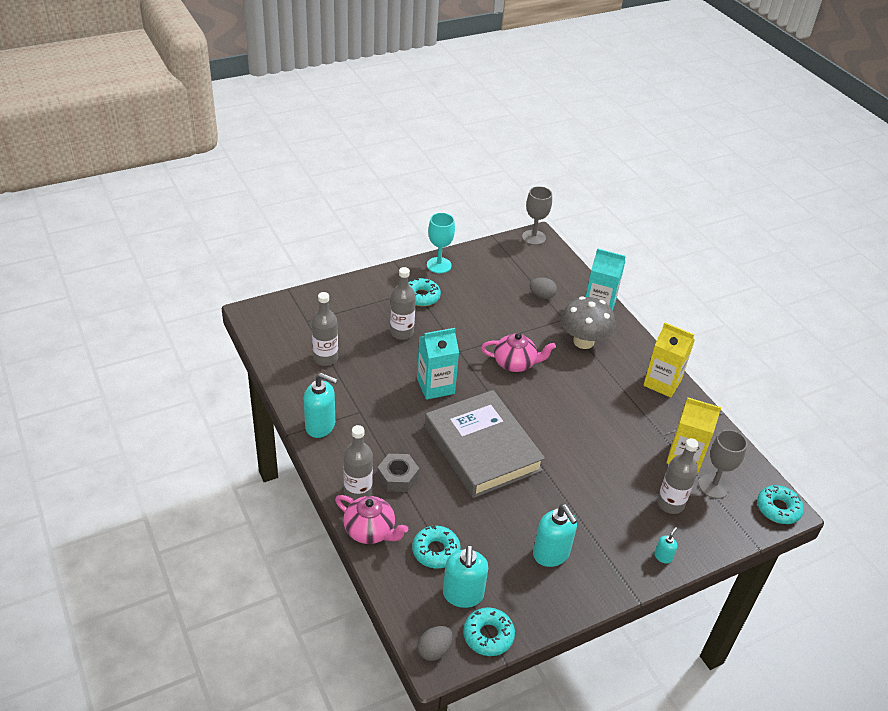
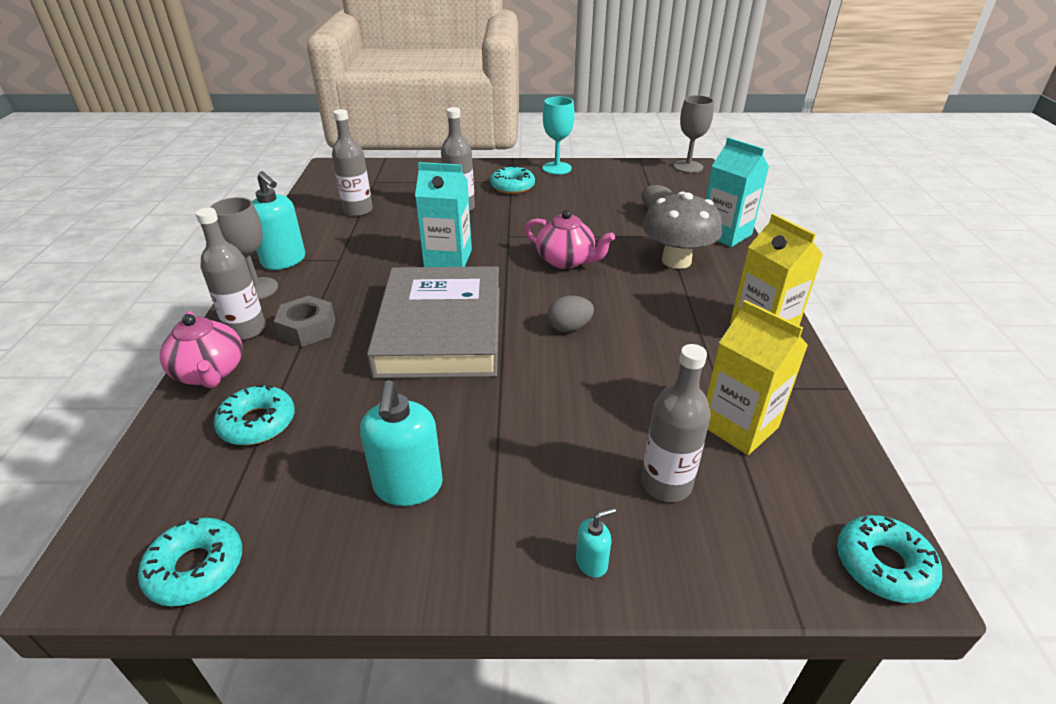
camera: 30 degrees right, 5 degrees down
(434, 650) = (101, 555): grey egg -> grey egg (569, 328)
(463, 595) = (228, 493): turquoise soap dispenser -> none
(714, 486) = (766, 484): grey goblet -> grey goblet (257, 289)

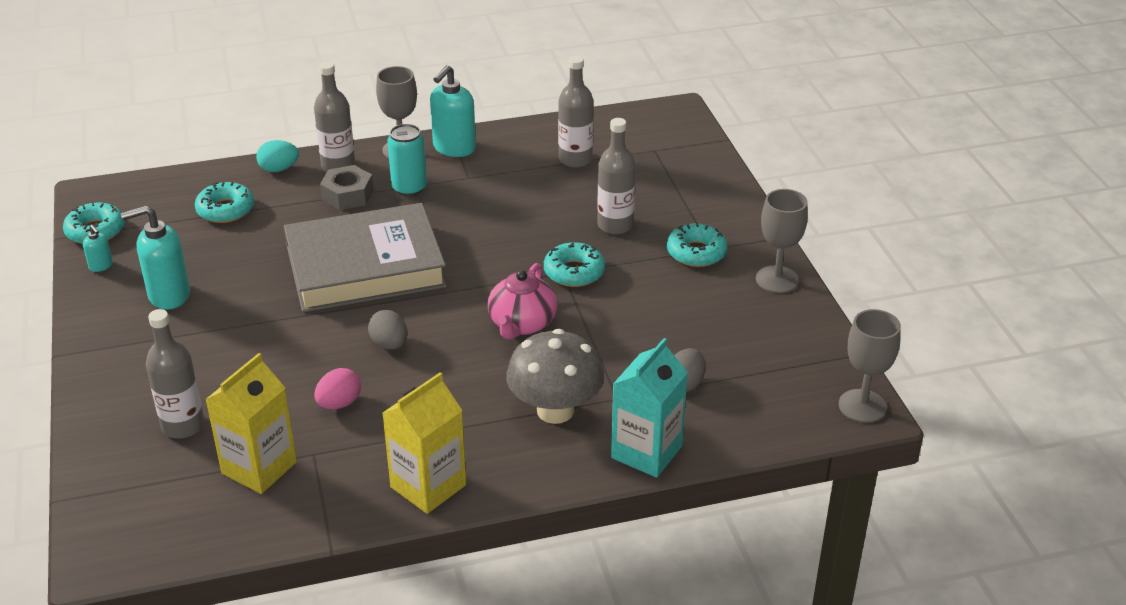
camera: 75 degrees right, 0 degrees up
(210, 373) = (279, 169): pink teapot -> turquoise egg
(328, 291) = (409, 188): none -> turquoise can
(448, 258) = (495, 242): turquoise carton -> none
(557, 168) = (777, 279): turquoise goblet -> grey goblet
(592, 562) = (104, 394): turquoise soap dispenser -> turquoise soap dispenser (101, 266)
(648, 365) = (339, 403): none -> pink egg
(883, 565) = (106, 551): turquoise donut -> turquoise donut (574, 272)

